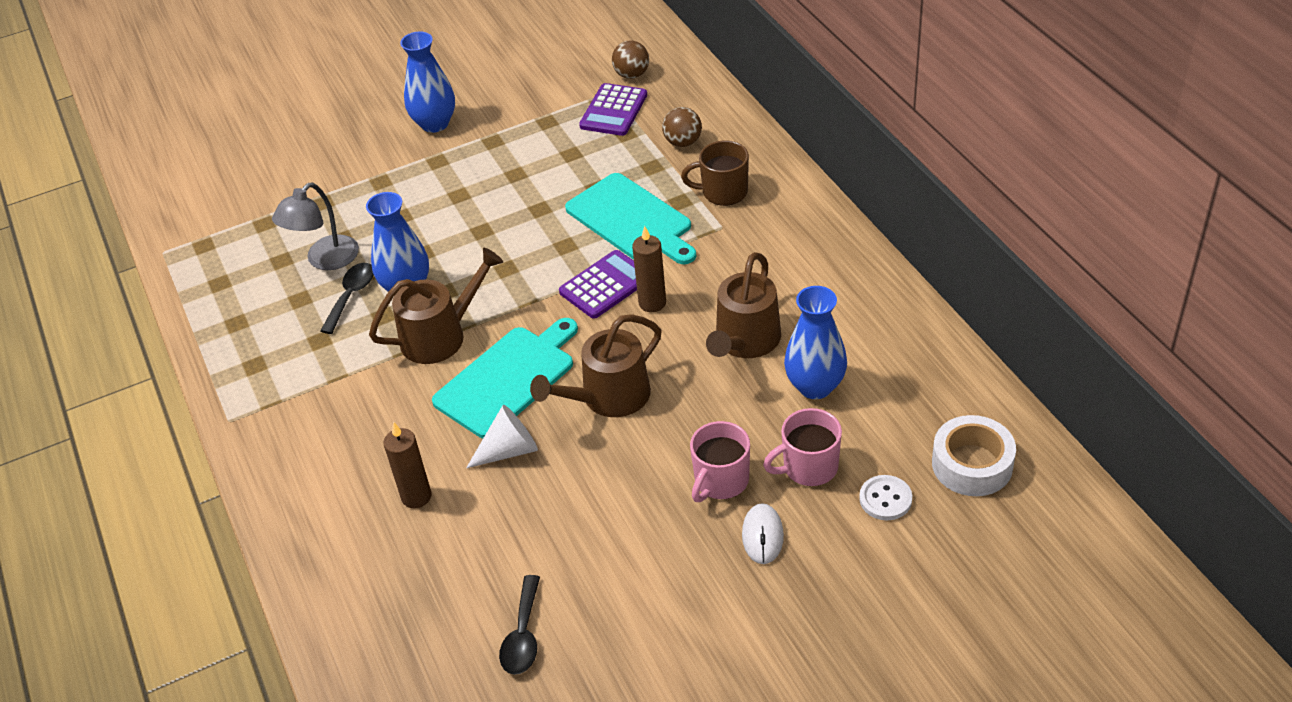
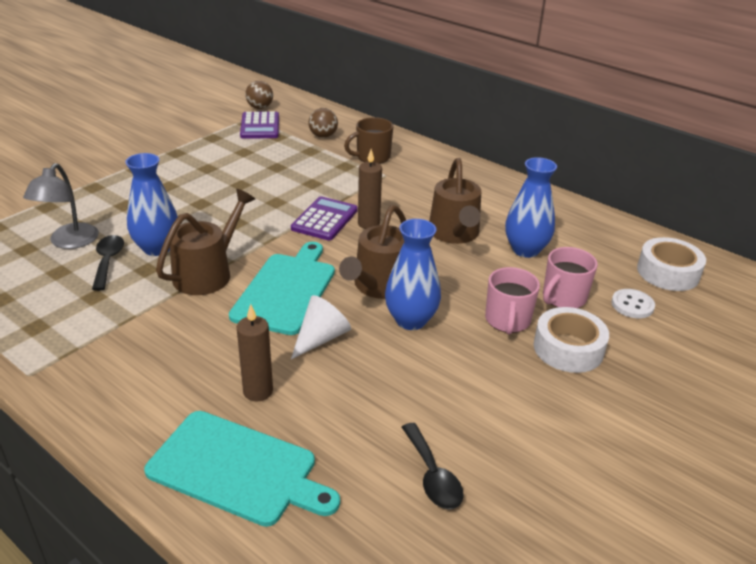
camera: 30 degrees left, 10 degrees down
(435, 124) = (121, 149): blue vase -> blue vase (411, 320)
(631, 220) = (317, 180): turquoise cutting board -> turquoise cutting board (237, 469)
(762, 535) = (568, 348): white mouse -> white tape

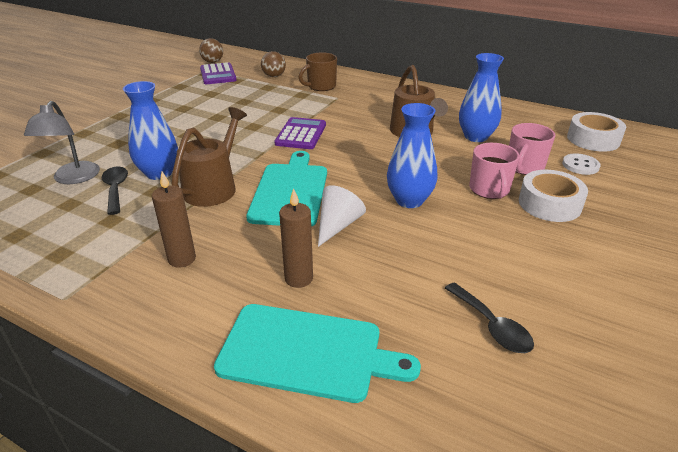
camera: 10 degrees left, 0 degrees up
(368, 224) = (339, 133): brown candle -> brown candle (182, 259)
(378, 286) = (369, 178): brown watering can -> none

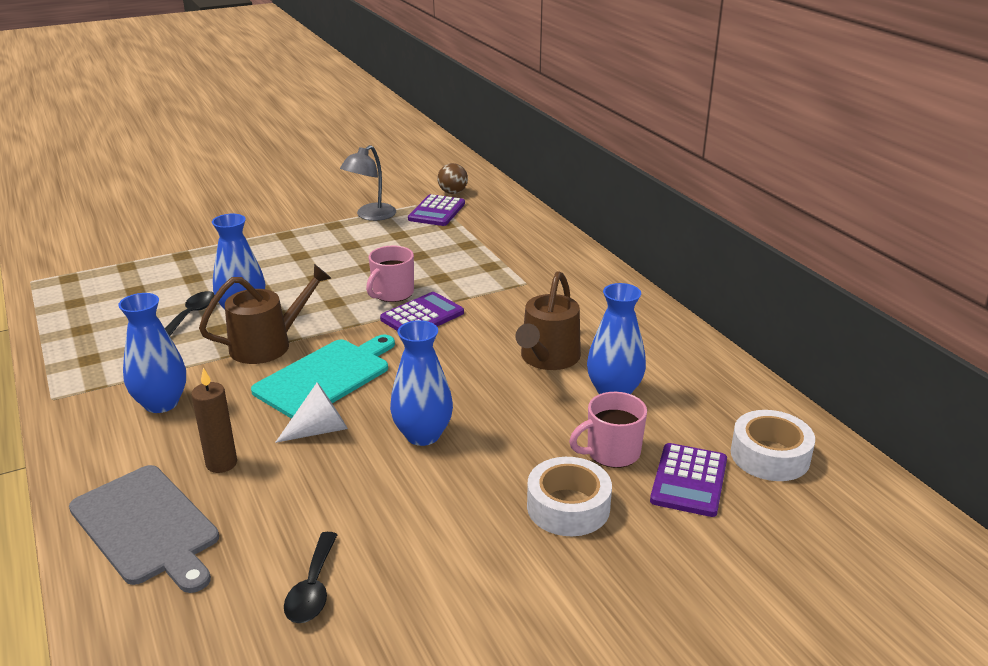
camera: 35 degrees right, 5 degrees down
(73, 178) = (174, 291): grey lamp -> grey lamp (370, 216)
(182, 259) = (161, 403): brown candle -> blue vase
(274, 76) = (493, 231): brown ball -> none
(307, 352) = (146, 527): turquoise cutting board -> grey cutting board
(321, 86) = (527, 262): brown mug -> none
(489, 190) = (525, 461): pink mug -> pink mug (392, 293)
(580, 165) = (689, 480): white button -> purple calculator

